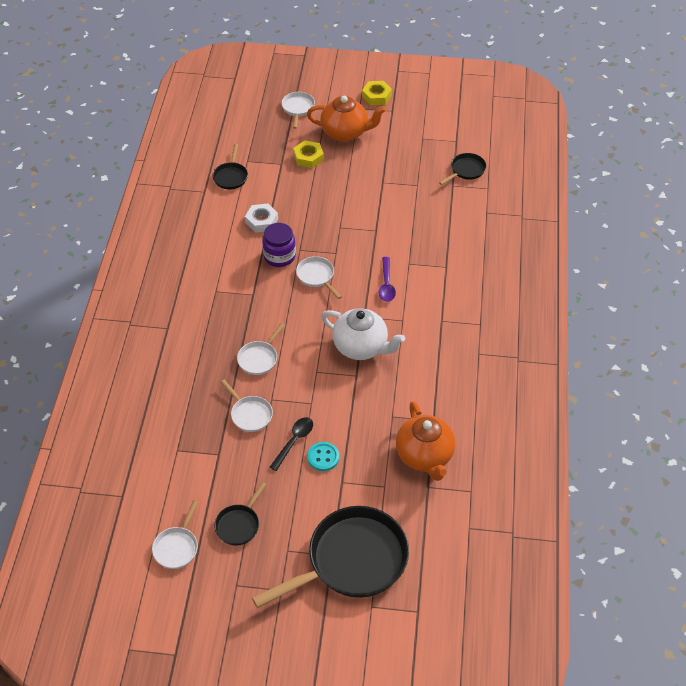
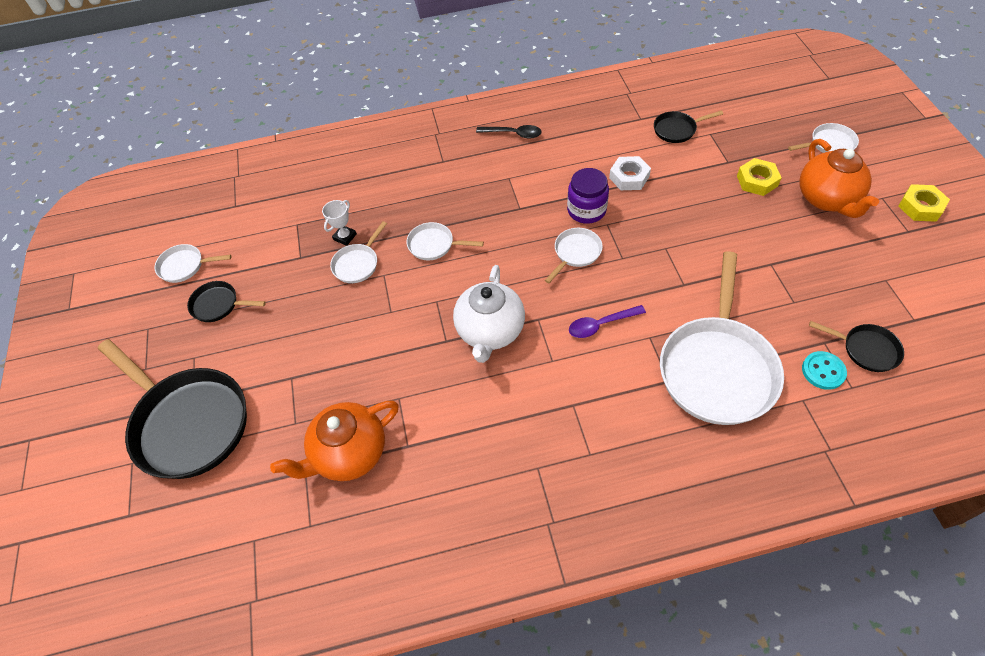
camera: 75 degrees right, 5 degrees up
(214, 417) = (345, 237): none -> white trophy
(294, 441) = (333, 314): black spoon -> black spoon (513, 134)
(323, 457) = (320, 348): turquoise button -> turquoise button (823, 371)
(447, 240) = (717, 368): none -> white pan

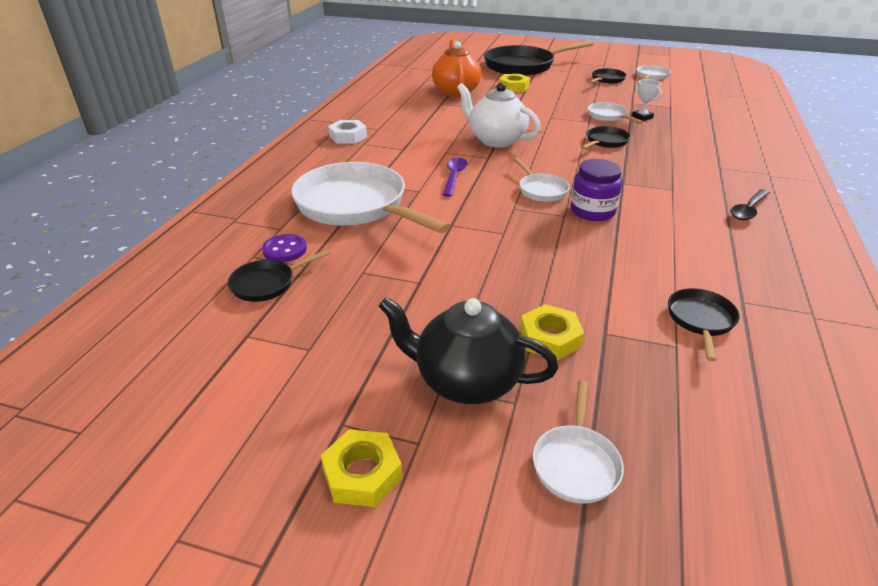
camera: 115 degrees right, 20 degrees down
(297, 392) = (513, 87): none -> yellow nut
(434, 245) = (605, 142): white pan -> black pan
(629, 177) = (626, 251): white nut -> white nut (348, 136)
(823, 371) = (285, 250): turquoise button -> purple button
(827, 199) = (466, 381): orange teapot -> black teapot

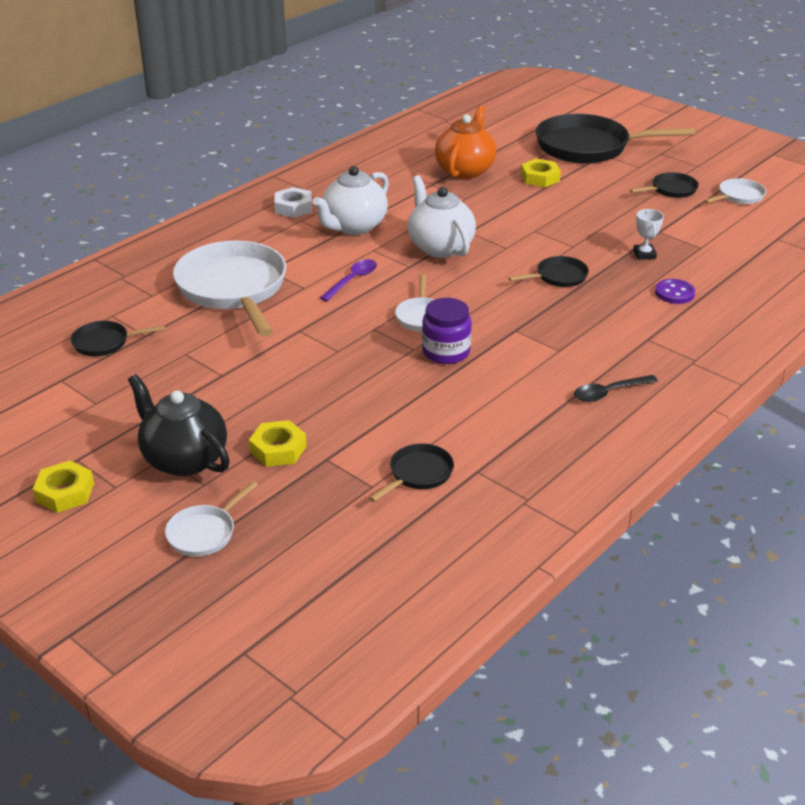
camera: 25 degrees right, 0 degrees up
(285, 250) = (140, 316): purple button -> purple button (674, 293)
(412, 140) = (353, 227): none -> white teapot
(608, 116) = (605, 244): white pan -> none

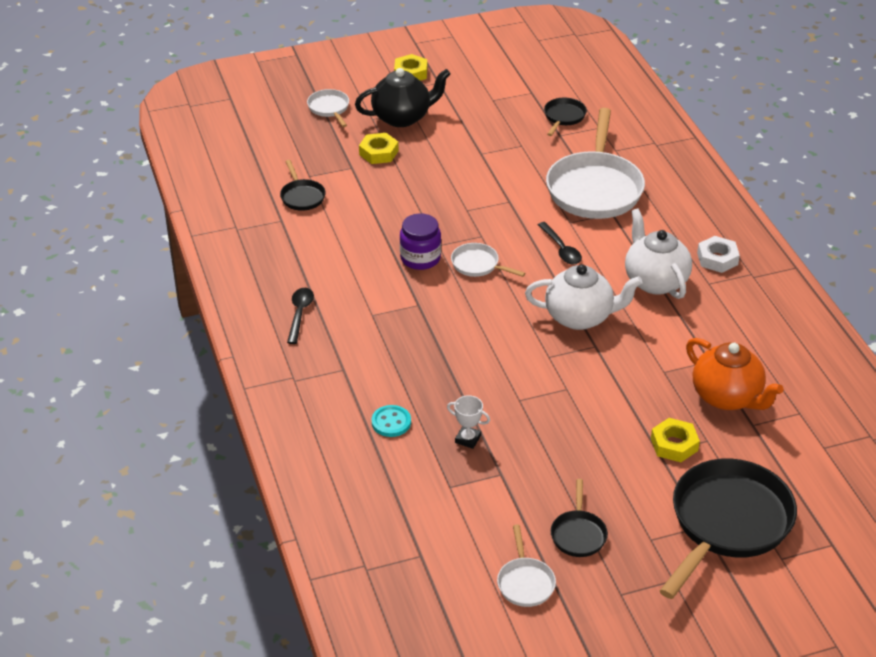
camera: 120 degrees right, 5 degrees up
(233, 289) = (595, 188): white pan -> white pan turned 90 degrees clockwise
(352, 280) = (561, 249): purple spoon -> black spoon
(558, 277) = (474, 365): black pan -> none
(674, 293) = (391, 422): purple button -> turquoise button

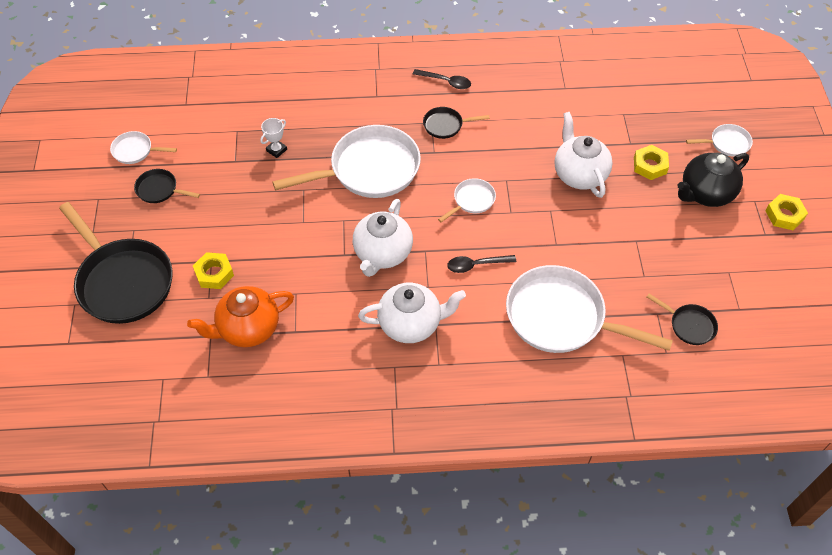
camera: 105 degrees right, 15 degrees up
(302, 196) = (594, 105): black pan -> black pan (445, 125)
(391, 422) = (311, 112): turquoise button -> none
(402, 117) = (705, 193): black teapot -> black teapot turned 60 degrees clockwise
(409, 196) = (579, 174): none -> white teapot
(420, 258) = (491, 164): purple jar -> none
(466, 351) = (369, 169): none -> white pan
(717, 259) = (427, 386): white nut -> none

